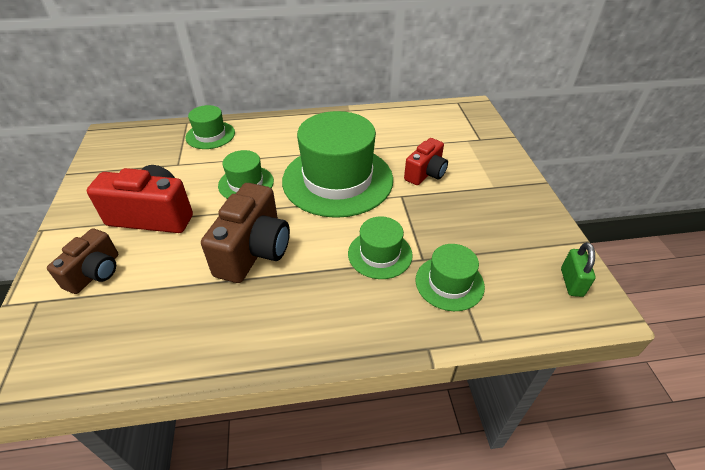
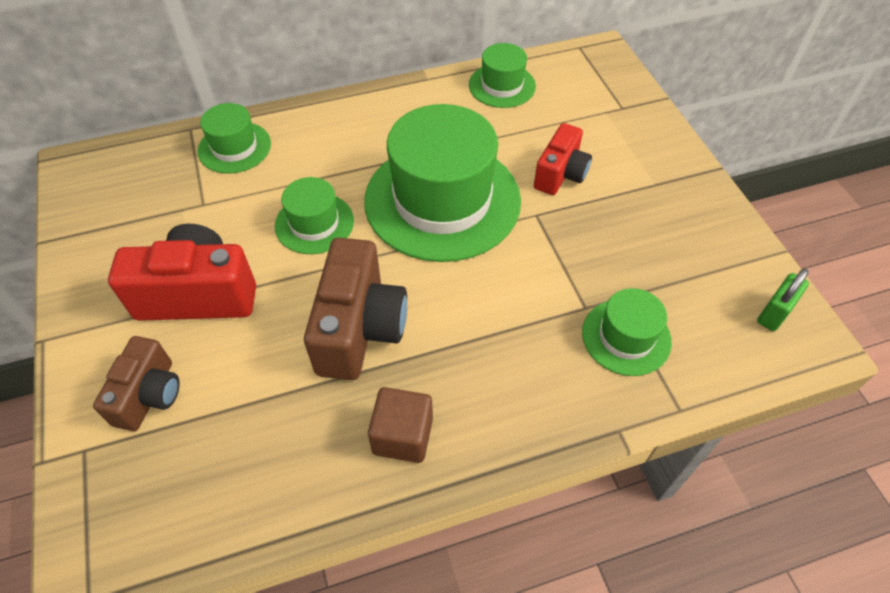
camera: 10 degrees left, 10 degrees up
(261, 326) = (403, 436): none -> brown cube
(380, 254) = (528, 308): green hat -> green hat (502, 85)
(571, 282) = (774, 313): green padlock -> green padlock turned 45 degrees clockwise

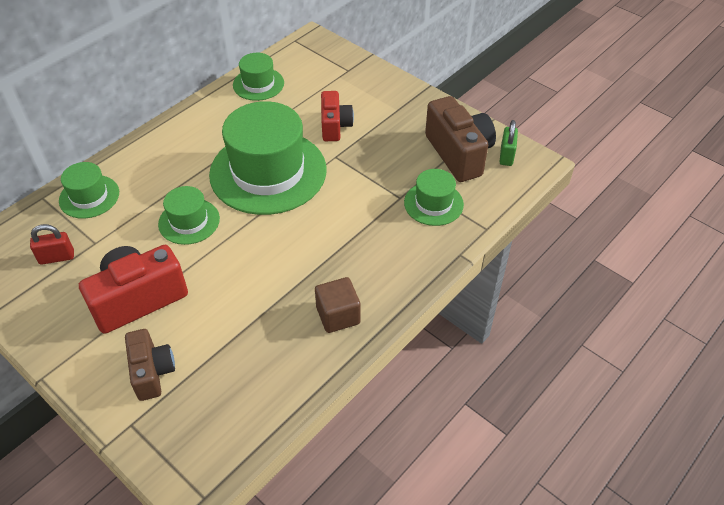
camera: 30 degrees left, 5 degrees down
(155, 204) = (57, 257): none -> red padlock
(359, 328) = (267, 270): brown camera -> brown camera (459, 154)

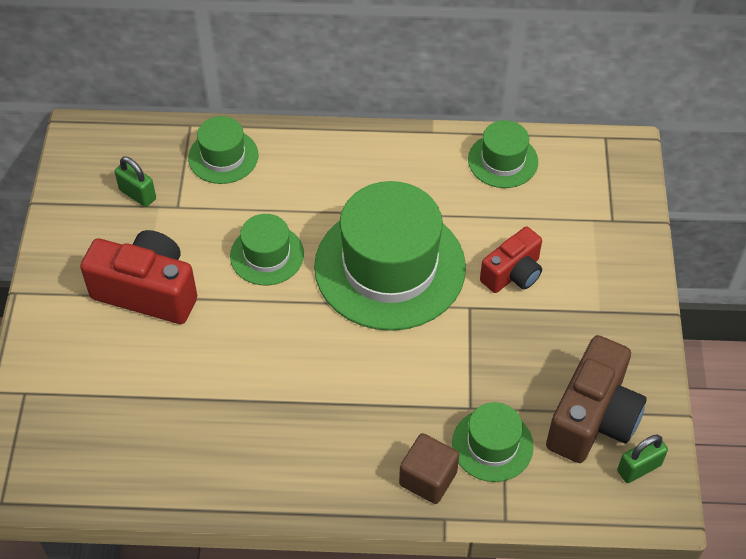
camera: 50 degrees right, 5 degrees up
(57, 257) = (137, 194): red padlock -> green padlock
(152, 372) = (84, 365): brown camera -> none
(338, 315) = (268, 463): brown cube -> brown cube (428, 478)

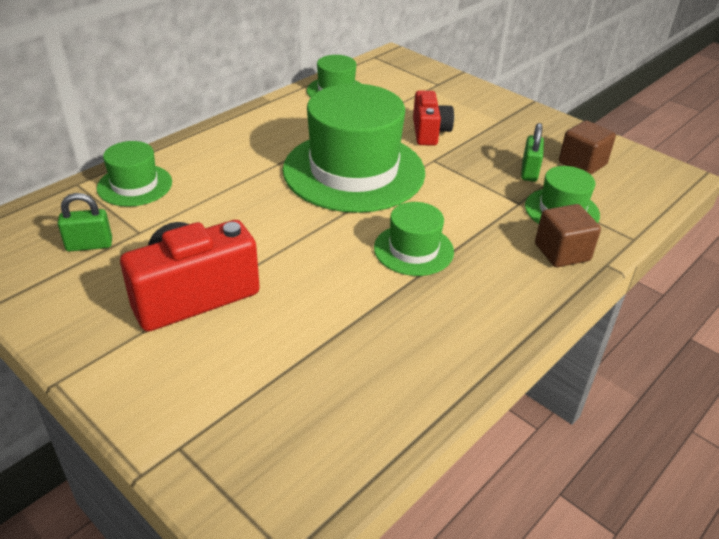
camera: 50 degrees left, 15 degrees down
(267, 255) = (258, 215): green hat -> green hat (413, 250)
(593, 418) = (582, 164): brown camera -> brown cube
(639, 468) = (639, 168): green padlock -> green padlock (529, 172)

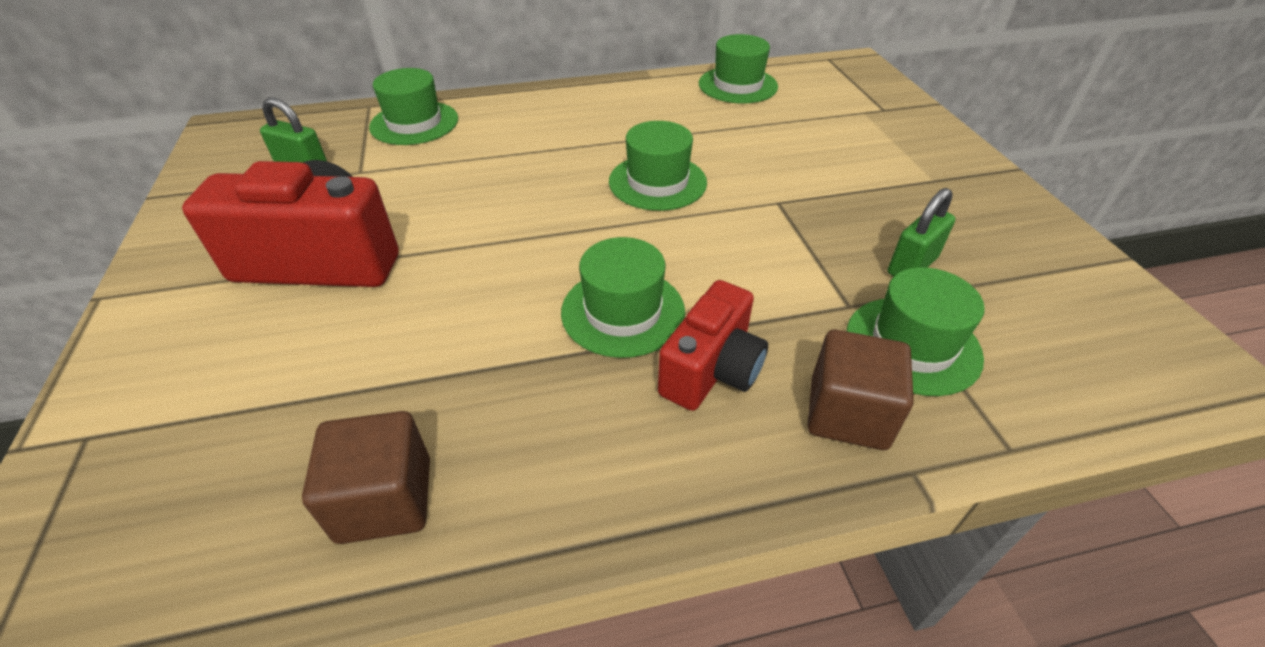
camera: 35 degrees right, 5 degrees up
(354, 171) = (657, 182): green hat -> green hat, size x0.49
(429, 132) = (810, 165): red camera -> red camera (712, 370)
(582, 164) = (1020, 284): brown cube -> brown cube (385, 499)

